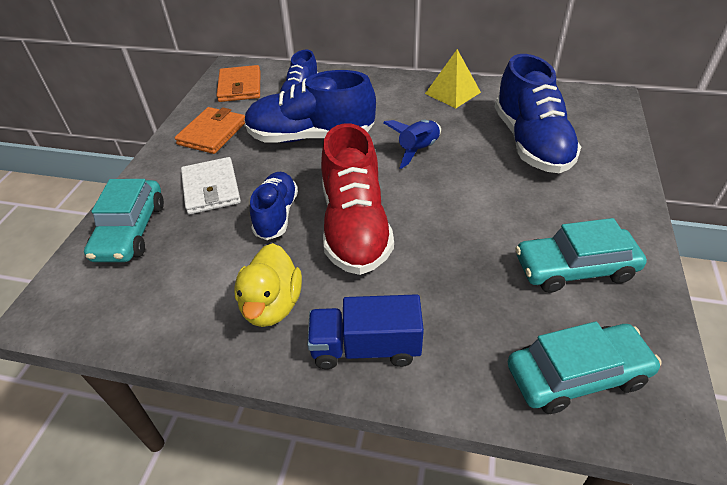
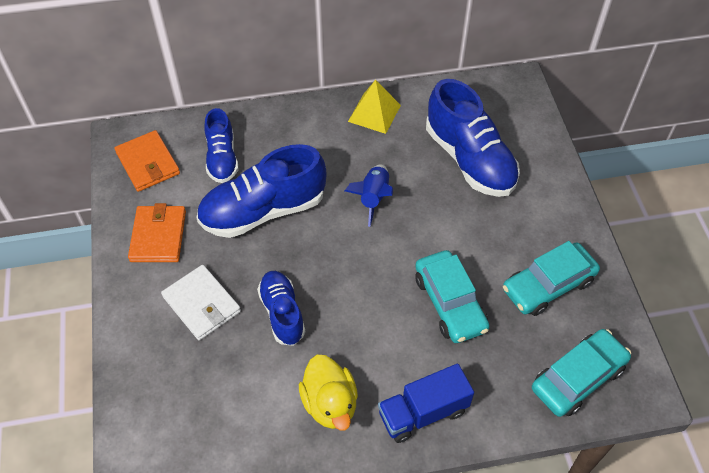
camera: 25 degrees left, 10 degrees up
(130, 231) = (154, 376): turquoise car -> turquoise car (450, 303)
(355, 226) = (358, 302): red shoe -> none

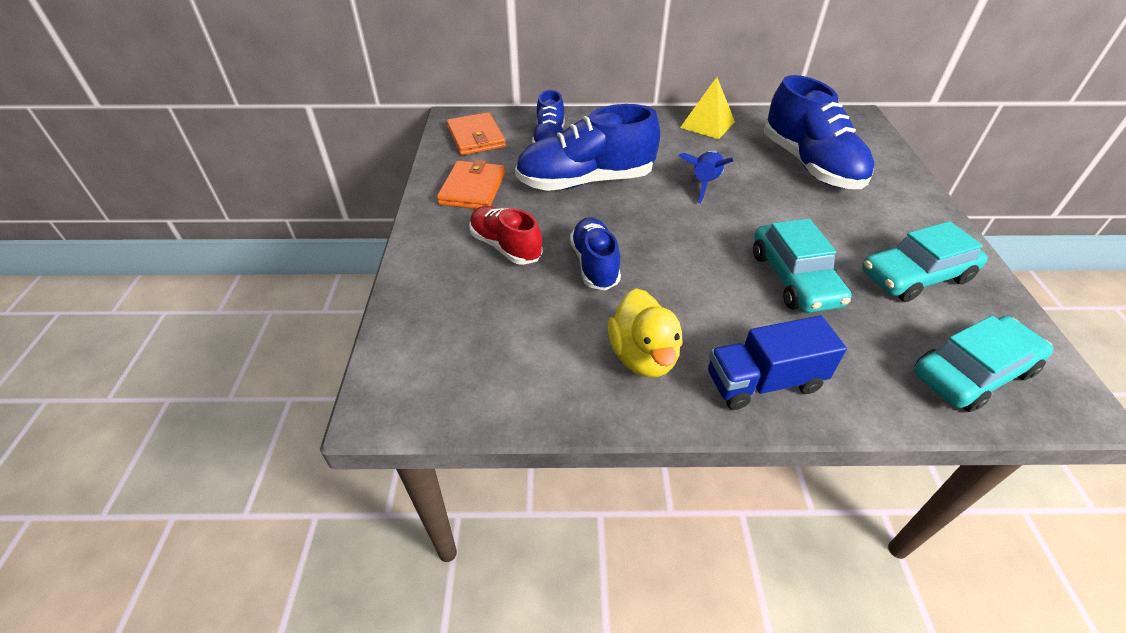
camera: 10 degrees right, 10 degrees down
(201, 304) = (505, 247): white wallet -> red shoe

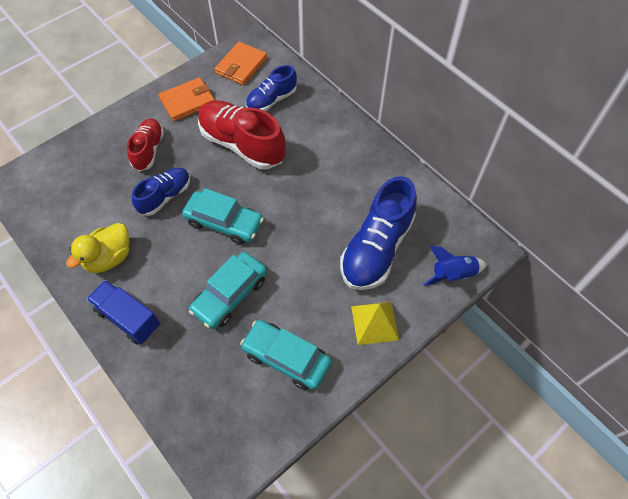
camera: 50 degrees right, 15 degrees up
(585, 181) = (242, 144): blue shoe -> red shoe
(704, 183) = (295, 202): blue rocket -> blue rocket (452, 274)
(707, 124) = (377, 165): yellow pyramid -> yellow pyramid (374, 322)
(972, 373) = (209, 416): turquoise car -> turquoise car (224, 222)

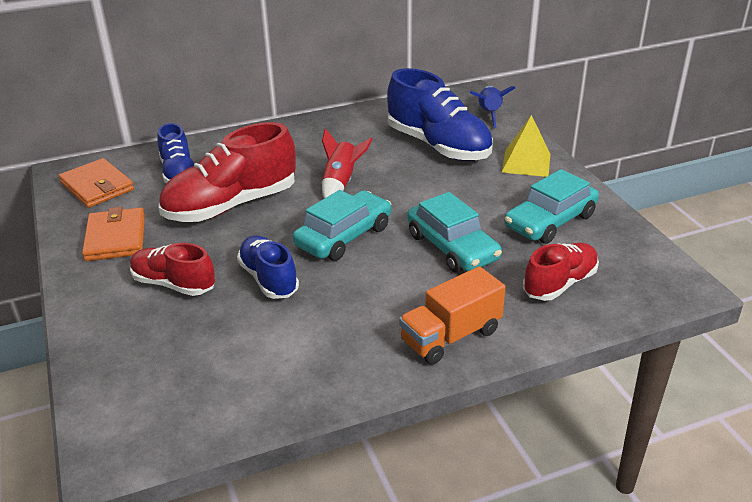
camera: 70 degrees left, 25 degrees down
(109, 258) = (341, 344): yellow duck -> none
(128, 318) = (450, 336): blue truck -> orange truck
(202, 378) = (560, 284): none -> red shoe
(294, 198) = (341, 183): none -> red rocket

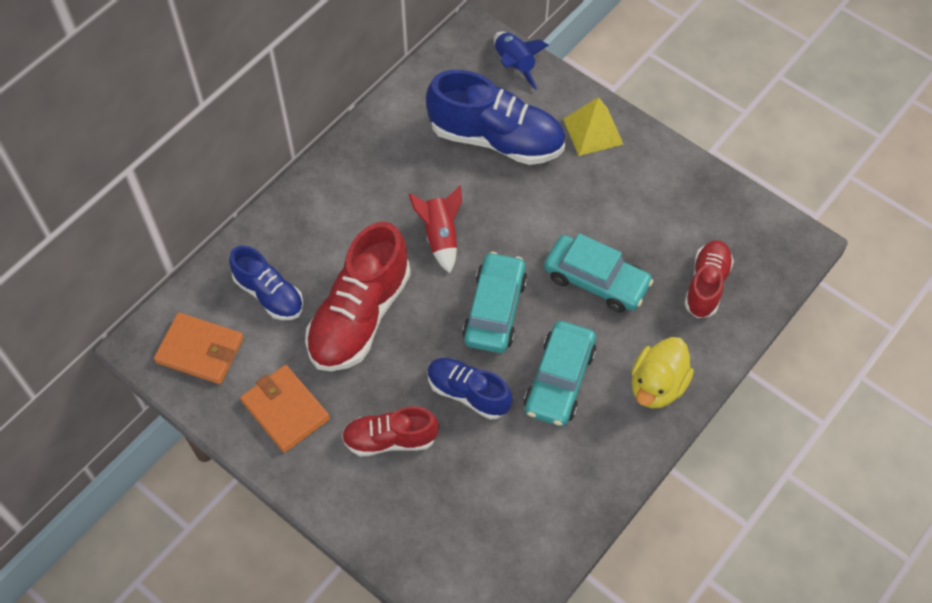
camera: 30 degrees left, 25 degrees up
(450, 336) = (657, 385): orange truck -> yellow duck
(550, 221) = (658, 208): turquoise car -> turquoise car (559, 380)

